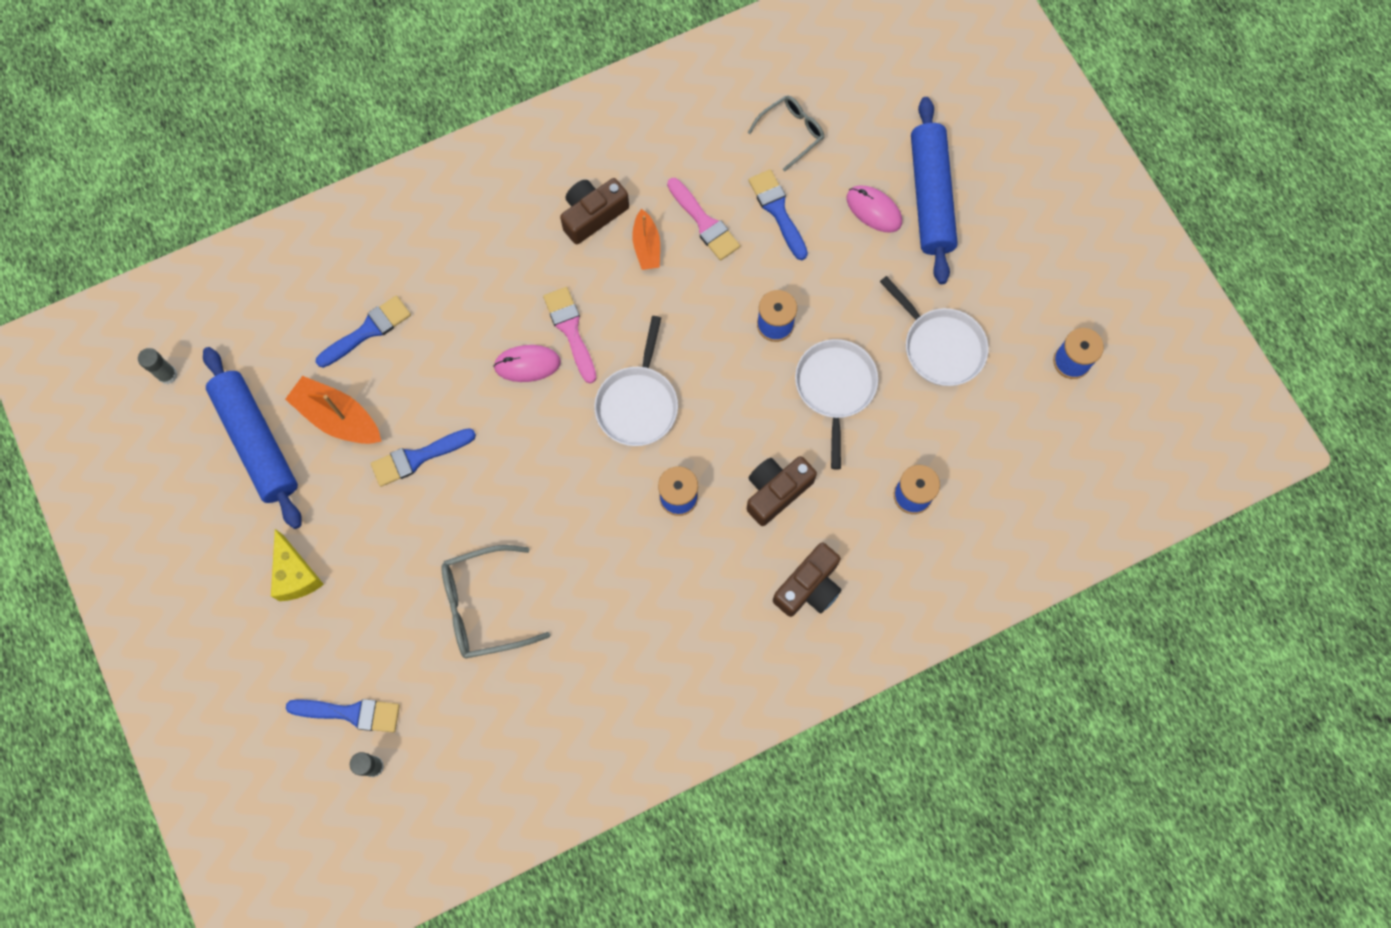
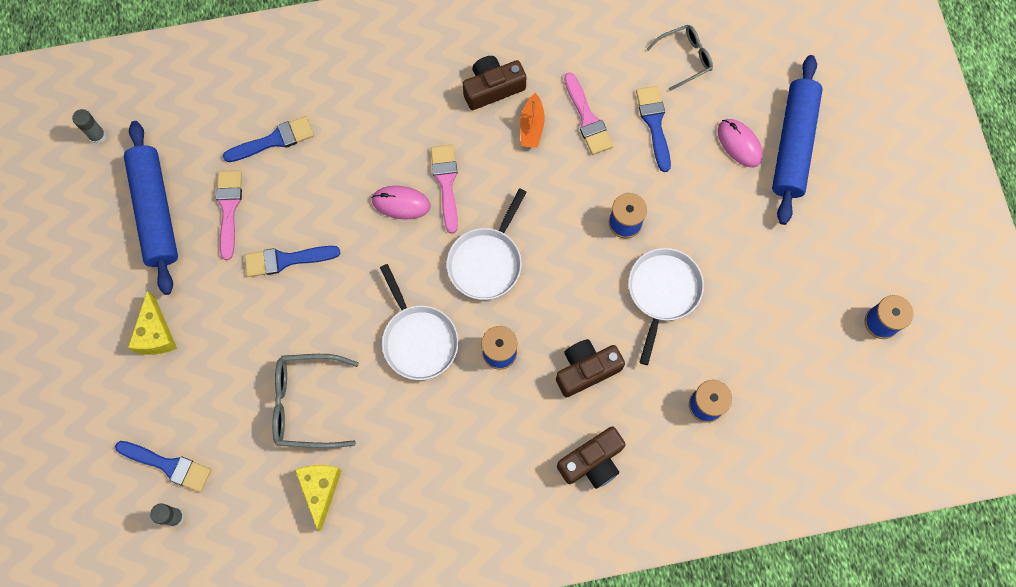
camera: 15 degrees right, 0 degrees up
(338, 418) = (229, 208): orange boat -> pink brush
(525, 694) = (320, 489): none -> yellow cheese
(940, 347) = (766, 279): white pan -> white pan (418, 340)

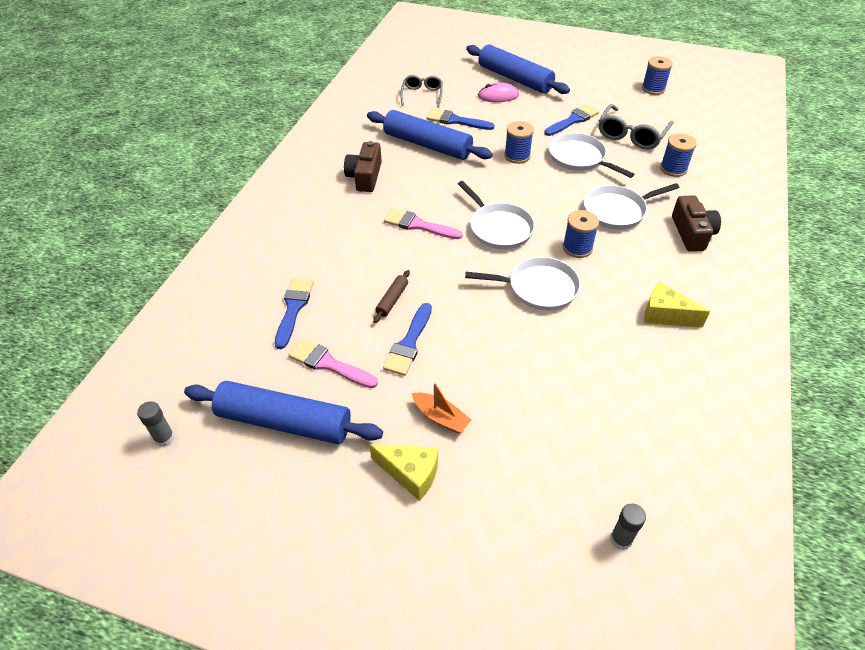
camera: 60 degrees left, 25 degrees down
(169, 465) = (560, 521): blue brush -> blue brush (573, 120)
(306, 403) = (554, 381): grey glasses -> grey glasses (631, 135)
(320, 489) = (643, 403): yellow cheese -> yellow cheese (665, 315)
(330, 216) = (392, 300): none -> brown rolling pin
(401, 203) = (415, 255): pink mouse -> none
(531, 126) = (411, 170): orange boat -> orange boat (440, 417)
(586, 370) = (617, 211): brown camera -> white pan
(587, 118) = (427, 145): pink brush -> blue rolling pin

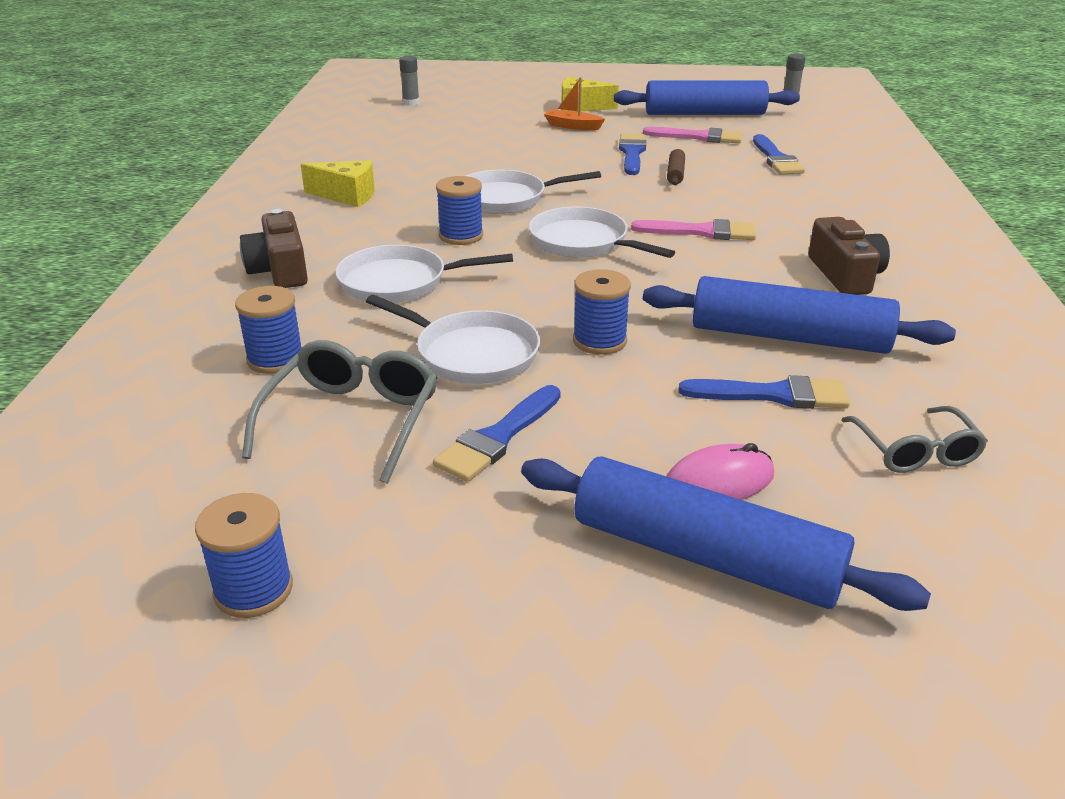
camera: 165 degrees right, 15 degrees down
(617, 211) = (399, 282): white pan -> white pan turned 150 degrees counterclockwise

